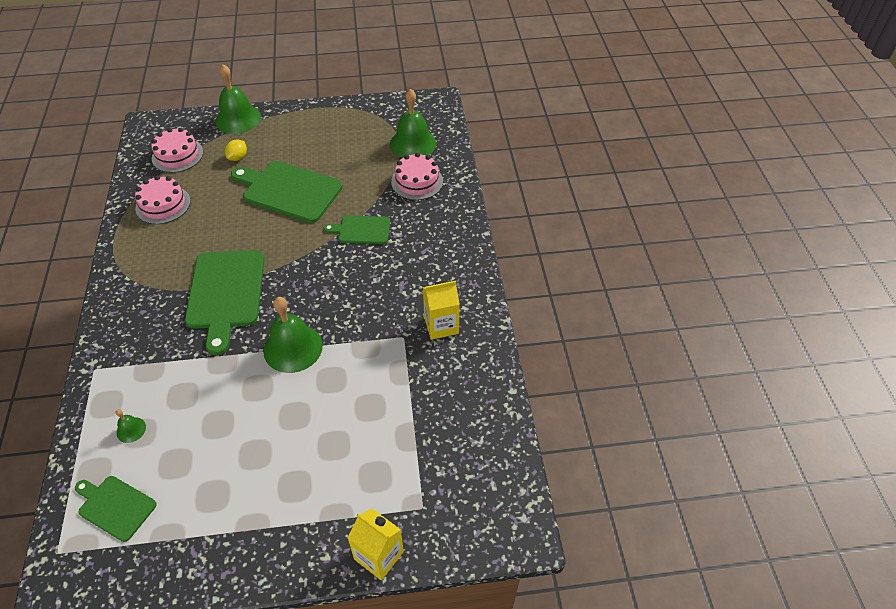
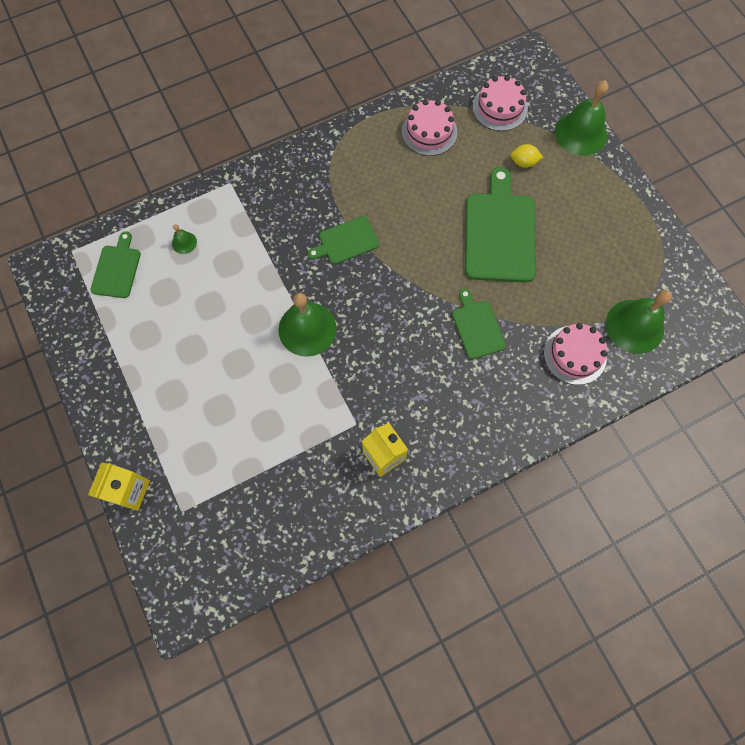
camera: 70 degrees right, 20 degrees up
(225, 293) = (346, 241): green cutting board -> green cutting board, size x0.55

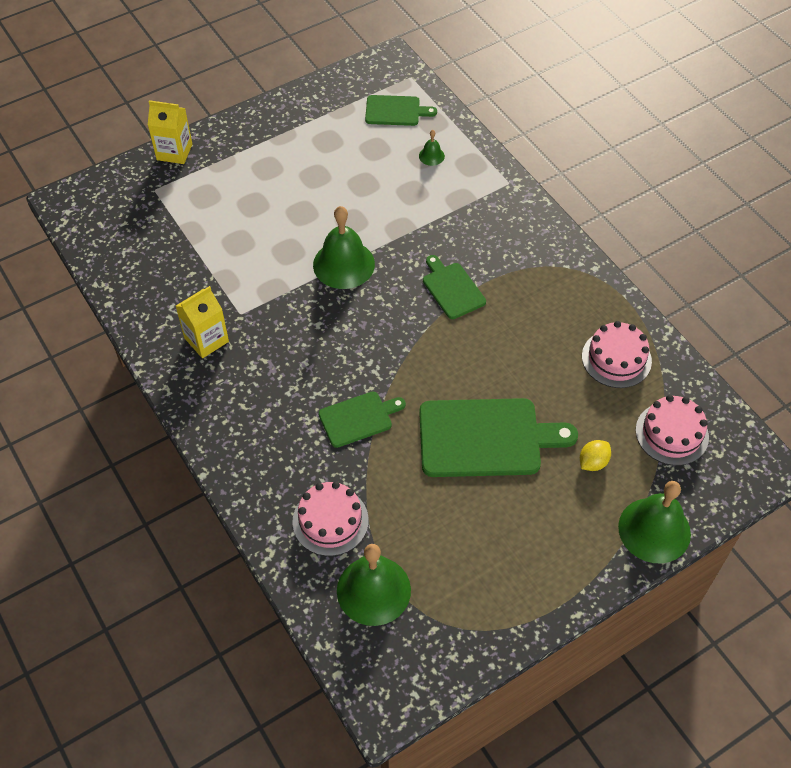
camera: 85 degrees right, 15 degrees down
(523, 162) = (593, 462): yellow lemon -> yellow lemon turned 45 degrees clockwise

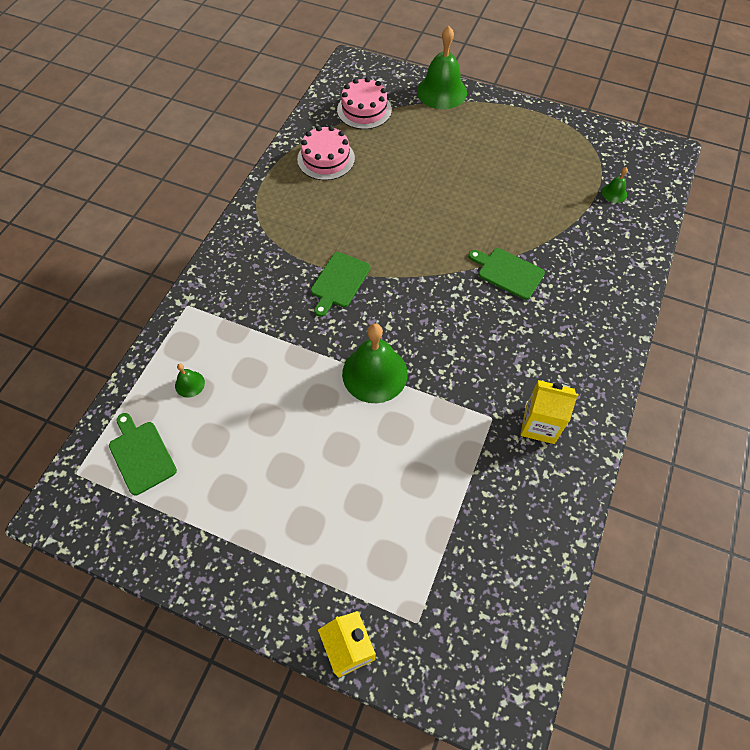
camera: 125 degrees left, 5 degrees up
(330, 521) = (596, 241): pink cake -> none
(373, 590) = (614, 193): green bell -> green bell, size x0.45
(486, 438) = (454, 194): green cutting board -> none
(593, 462) = (421, 135): yellow lemon -> none

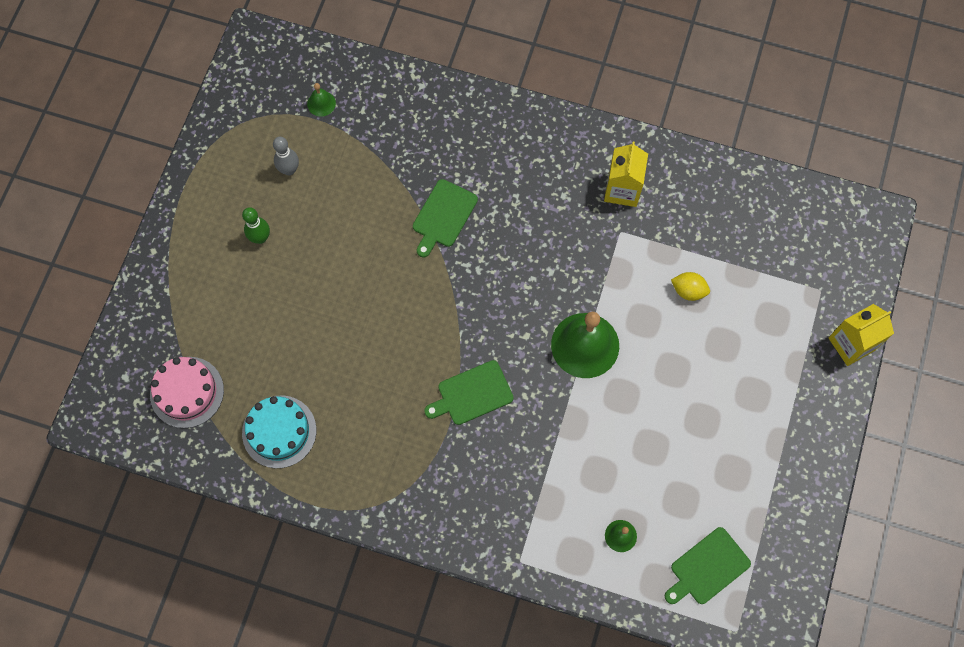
camera: 95 degrees left, 10 degrees up
(326, 159) = (279, 431): pink cake -> turquoise cake
(339, 282) = (472, 394): green cutting board -> green cutting board turned 135 degrees clockwise
(424, 475) = (688, 291): none -> yellow lemon
(441, 91) = (150, 295): green bell -> none
(487, 152) = (260, 238): none -> green bowling pin
(549, 171) = (289, 170): none -> grey bowling pin

